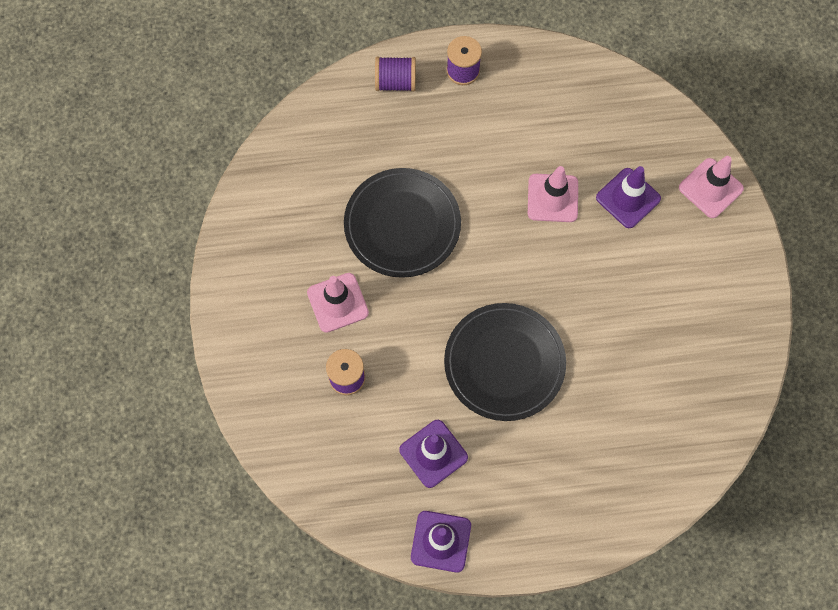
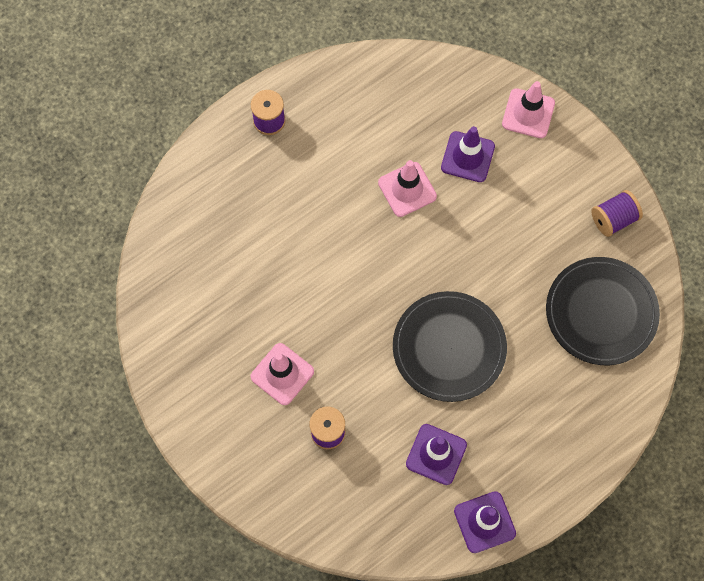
camera: 30 degrees left, 0 degrees up
(395, 82) = (218, 160): purple spool -> purple spool (613, 219)
(402, 224) = (296, 278): black plate -> black plate (601, 312)

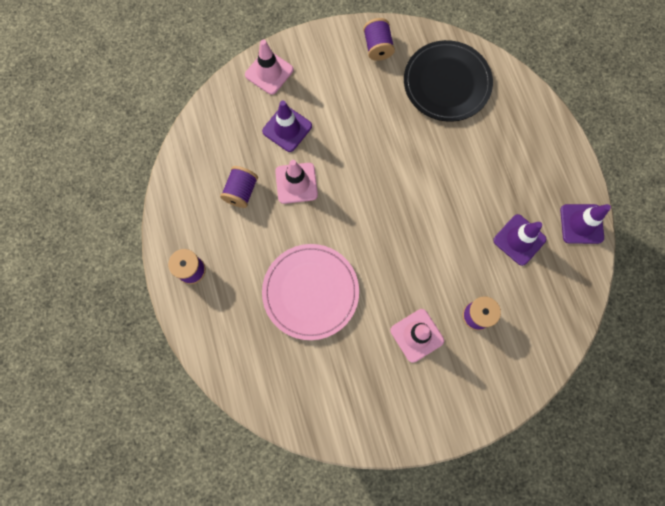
camera: 70 degrees left, 5 degrees up
(289, 247) = (310, 292): none -> pink plate
(374, 137) = (241, 191): none -> purple spool
(449, 347) = (438, 199): black plate -> none

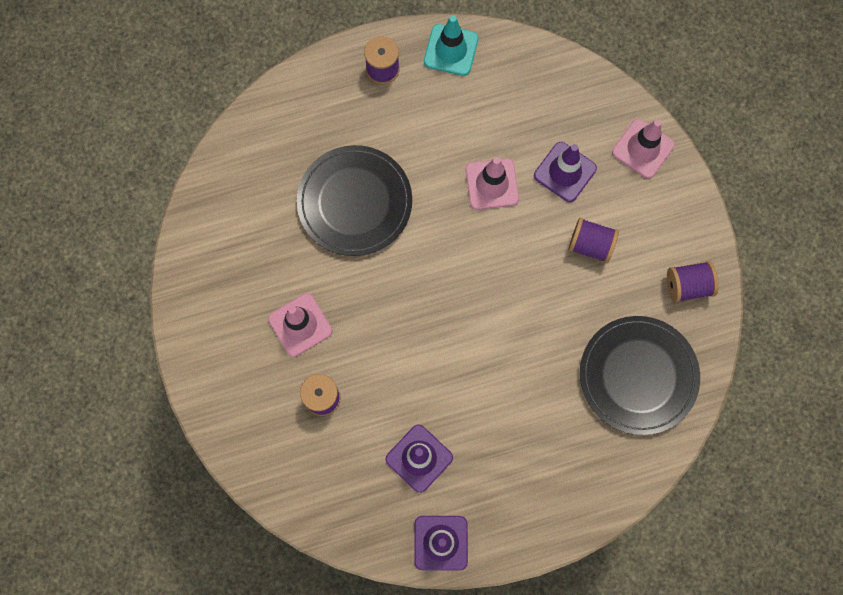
camera: 90 degrees right, 0 degrees up
(177, 214) = (451, 50): none -> turquoise traffic cone
(241, 191) = (480, 120): purple spool -> purple spool (590, 245)
(310, 292) = (355, 202): pink plate -> black plate

